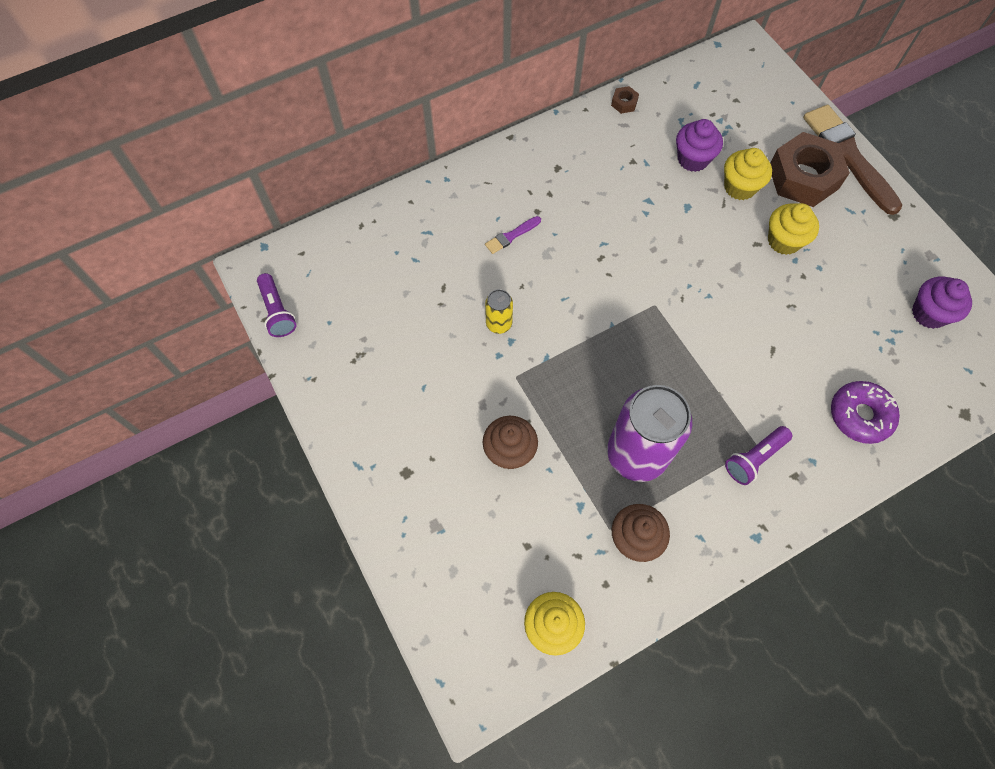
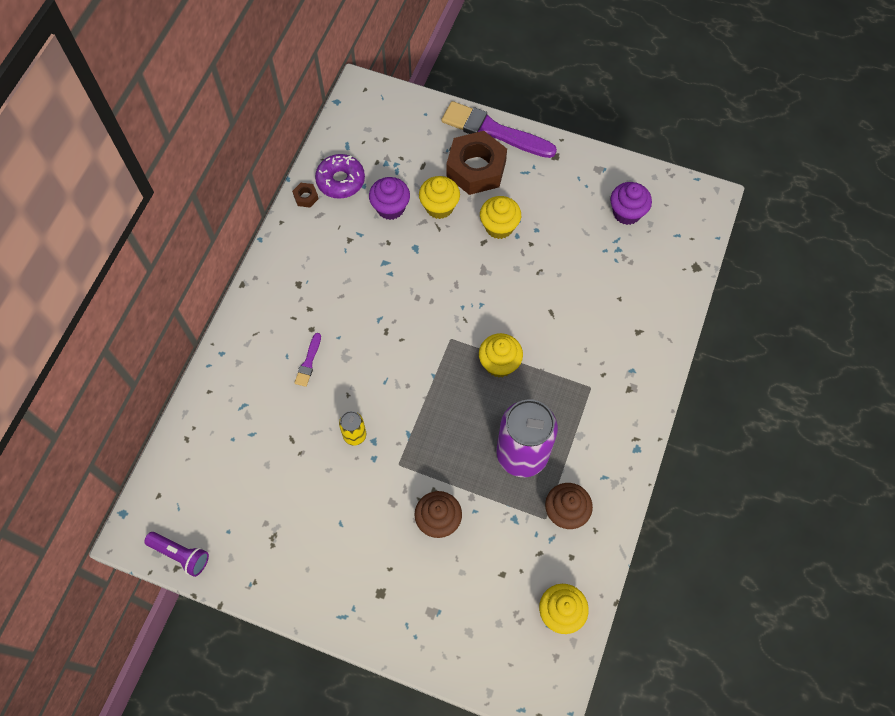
camera: 40 degrees left, 0 degrees up
(683, 359) = (499, 363): none -> yellow cupcake
(754, 458) = (596, 397): purple flashlight -> none
(848, 156) = (493, 131): brown brush -> purple brush
(860, 415) = (637, 317): purple donut -> purple donut (340, 180)

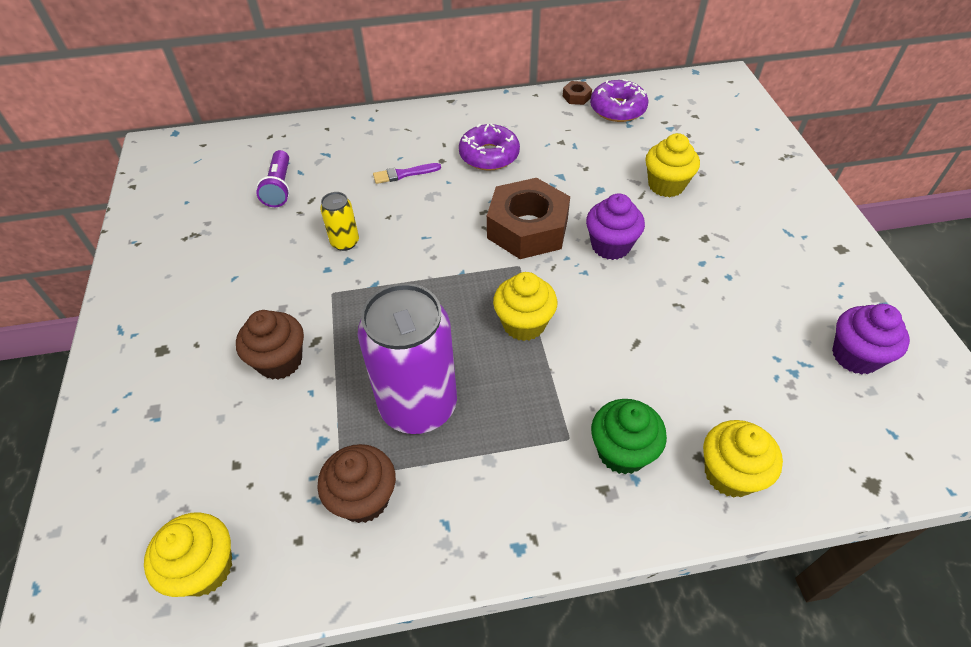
camera: 60 degrees right, 15 degrees down
(180, 555) = (147, 183): purple flashlight -> purple flashlight (279, 187)
(329, 295) = (489, 155): none -> purple donut
(390, 208) = (625, 152): purple cupcake -> purple cupcake (610, 246)
(476, 168) = (743, 192): brown nut -> brown nut (527, 228)
(493, 131) = (804, 184): purple brush -> none
(499, 227) = (696, 242): yellow cupcake -> yellow cupcake (730, 474)
(614, 366) = (622, 452): none -> green cupcake

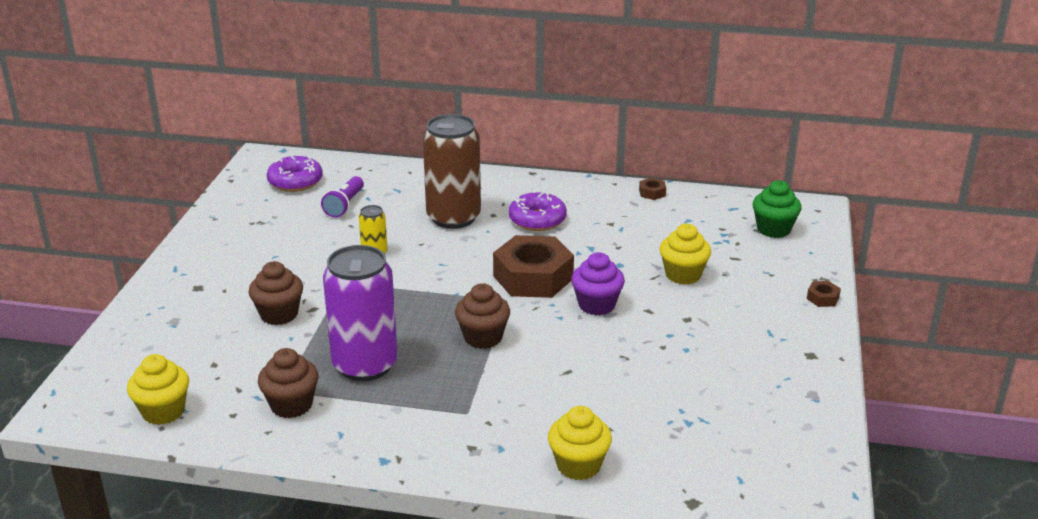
camera: 20 degrees right, 20 degrees down
(404, 174) = (453, 217): purple brush -> brown can
(524, 324) = (483, 337): yellow cupcake -> brown cupcake
(617, 109) = (684, 210): purple donut -> purple donut (295, 181)
(622, 452) = (502, 431): green cupcake -> green cupcake (773, 229)
(804, 178) = (822, 298): none -> brown nut
(855, 356) = (753, 426): purple cupcake -> none

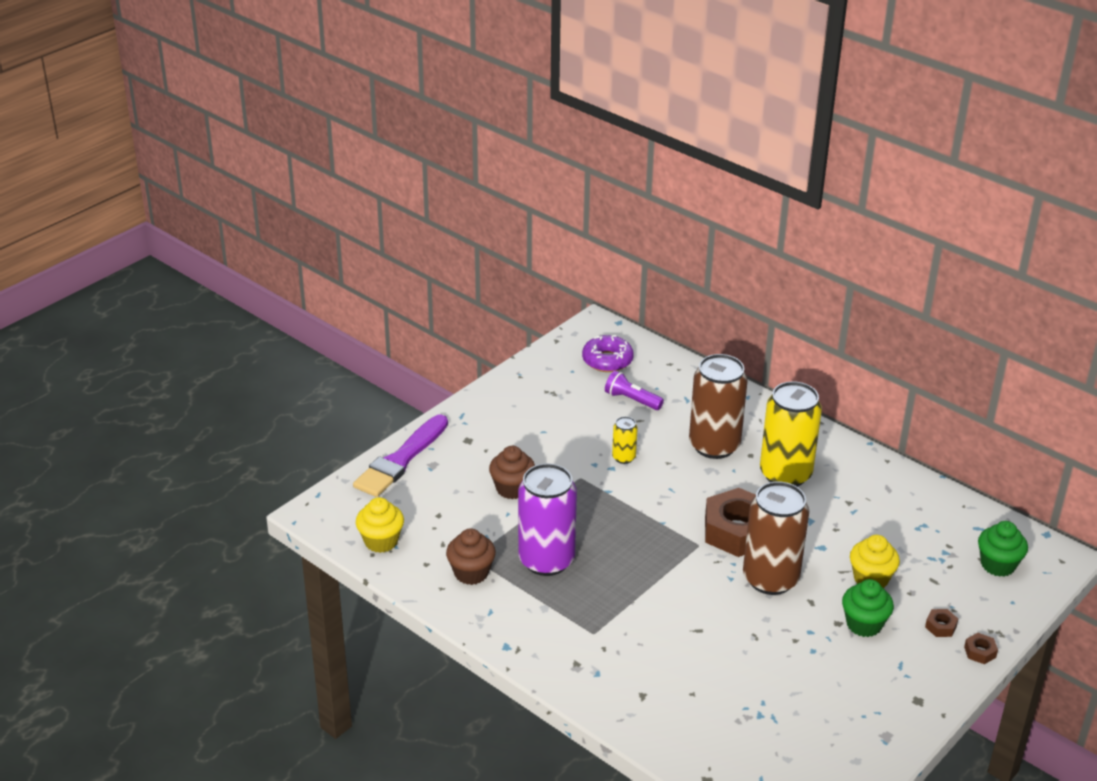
camera: 30 degrees right, 5 degrees up
(133, 328) = (401, 460): none -> purple brush
(345, 205) = (632, 400): purple flashlight -> purple flashlight turned 75 degrees clockwise
(483, 337) = (654, 572): brown cupcake -> none
(537, 220) = (785, 474): purple donut -> yellow can
(578, 465) = (644, 713): yellow cupcake -> none
(596, 305) = (770, 579): purple cupcake -> brown can
(652, 193) = (914, 483): brown nut -> brown nut (940, 626)
(710, 312) = (864, 624): none -> green cupcake

